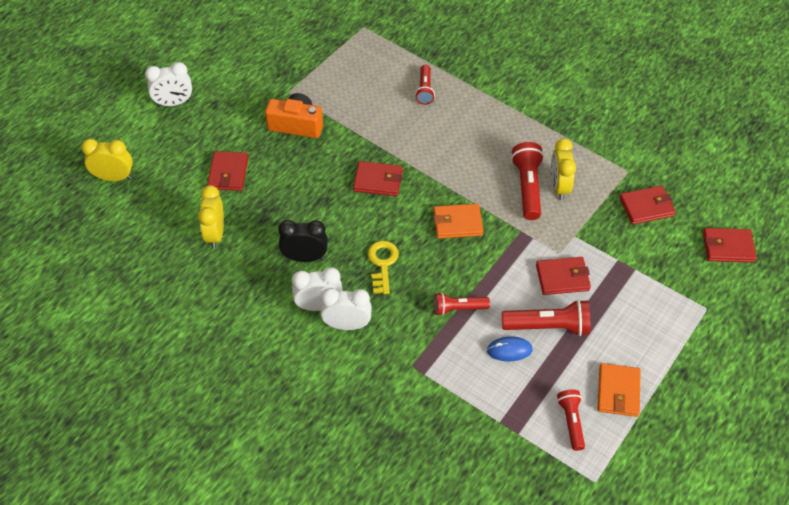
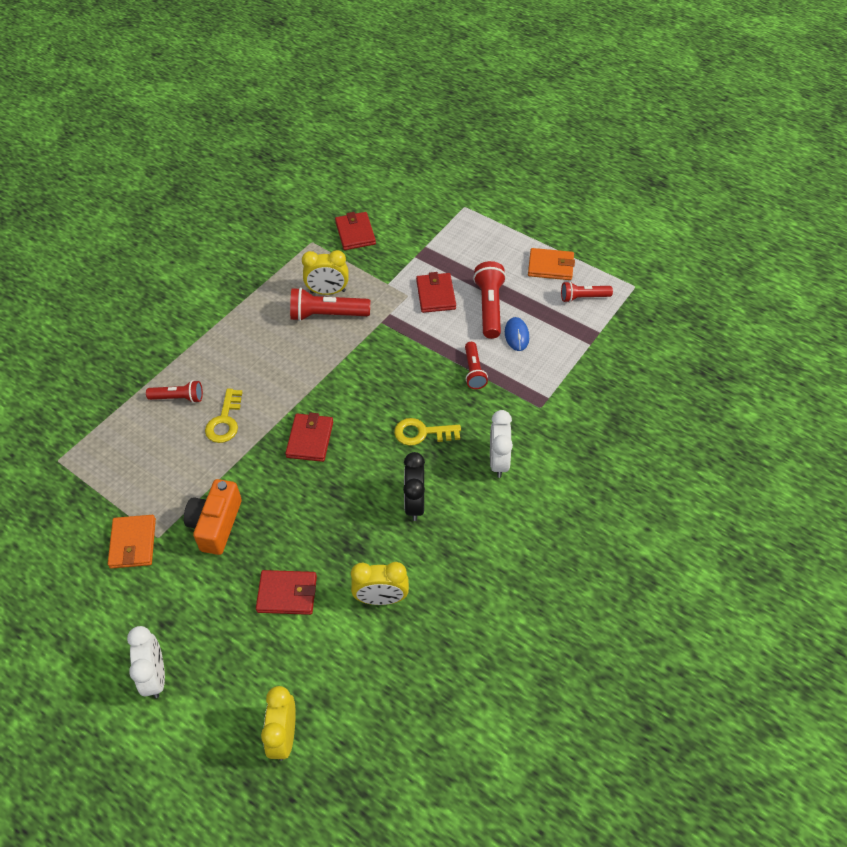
camera: 90 degrees left, 0 degrees up
(319, 306) = (476, 487): white clock -> none
(399, 122) = (225, 421): none -> yellow key
(457, 223) = (370, 370): orange wallet -> orange wallet (133, 543)
(728, 247) = (401, 187): red wallet -> none

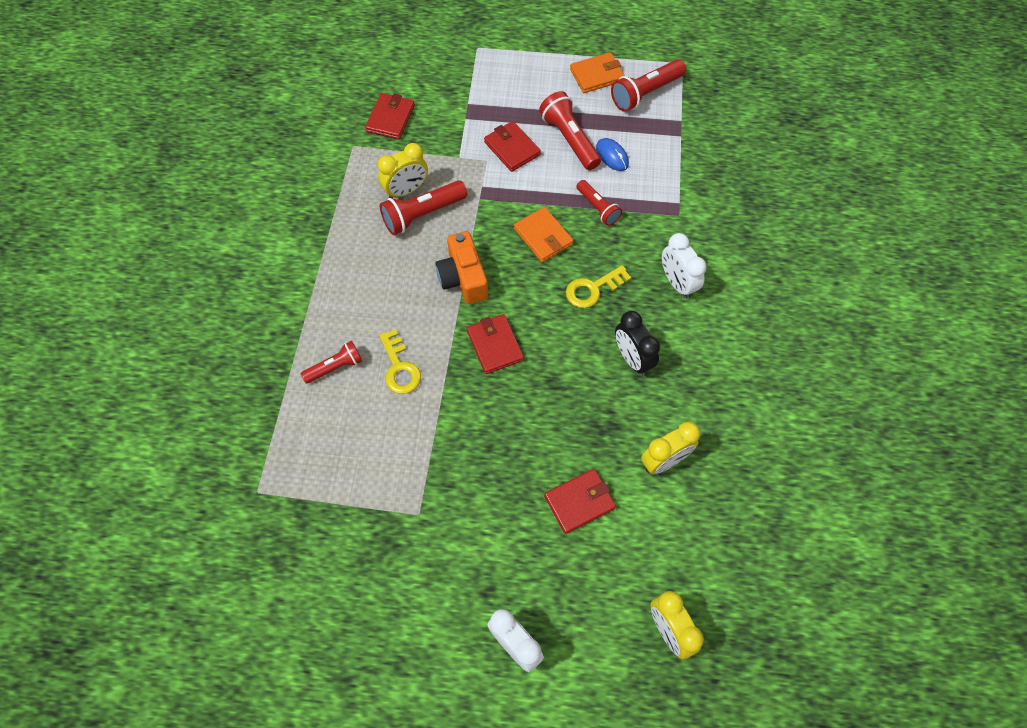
camera: 30 degrees left, 10 degrees up
(133, 543) = (398, 533): orange wallet -> orange wallet (543, 236)
(216, 524) = (466, 472): orange camera -> orange camera (463, 278)
(355, 233) = (390, 118): red wallet -> red wallet turned 60 degrees clockwise
(583, 297) = (645, 93): red flashlight -> red flashlight, size x1.57

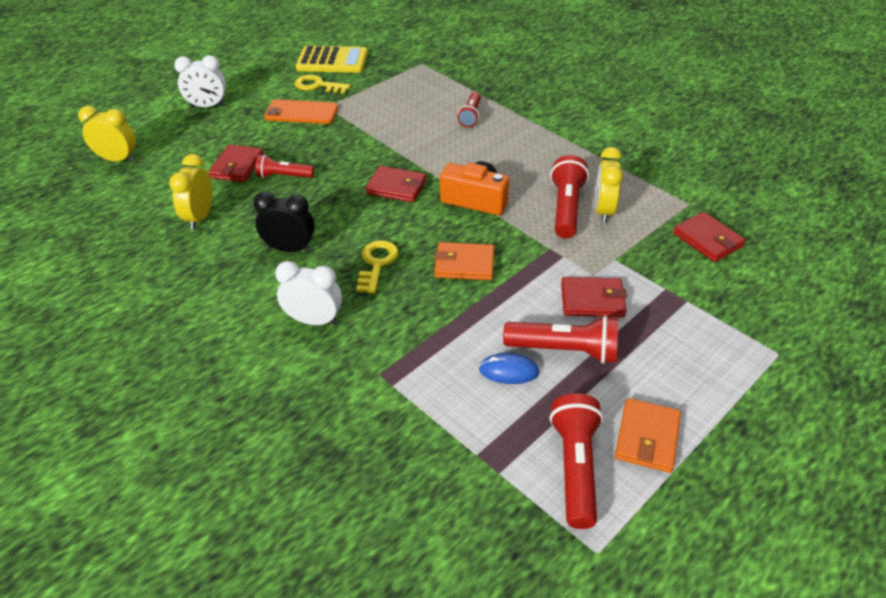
camera: 130 degrees right, 20 degrees down
(318, 599) = (332, 61): none -> yellow calculator
(399, 367) = (436, 139): yellow key -> yellow key (318, 86)
(449, 529) = (301, 112): none -> orange phone
(598, 208) = (455, 318): red flashlight -> red flashlight (283, 176)

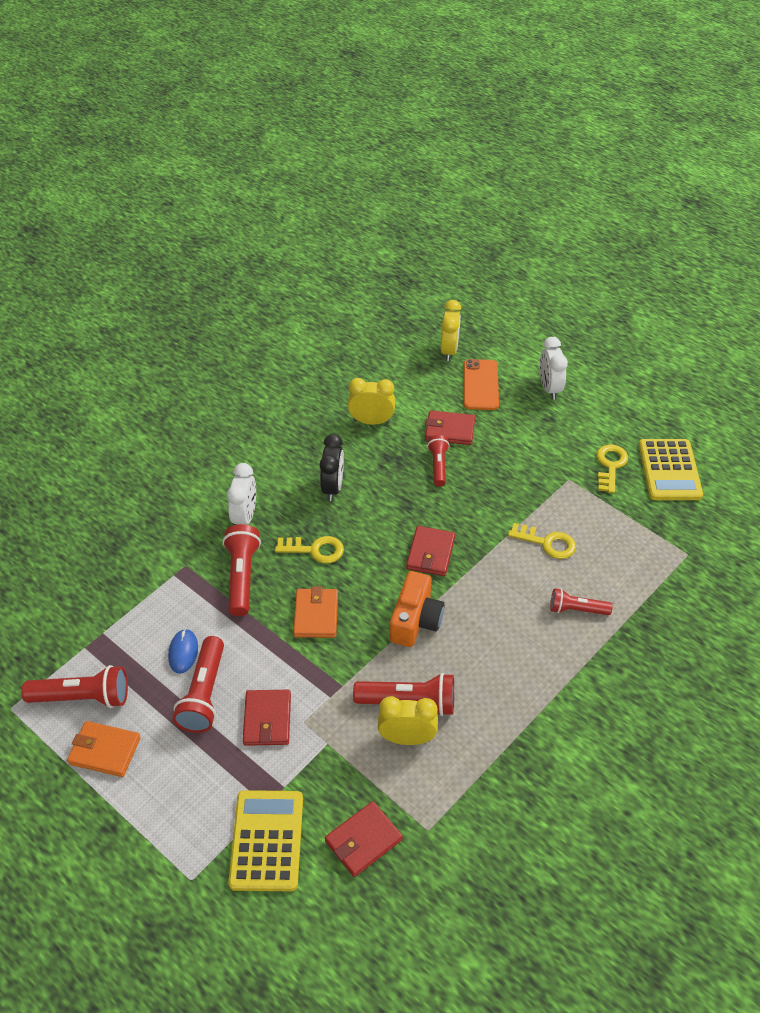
camera: 85 degrees right, 5 degrees up
(301, 112) = (552, 461): orange phone -> orange phone (480, 385)
(397, 123) = (547, 543): none -> yellow key
(405, 322) = (242, 577): none -> red flashlight
(723, 300) = (267, 840): none -> yellow calculator

